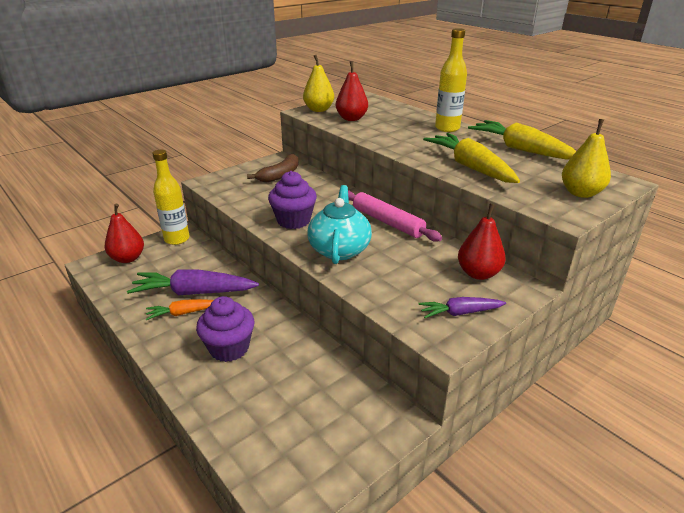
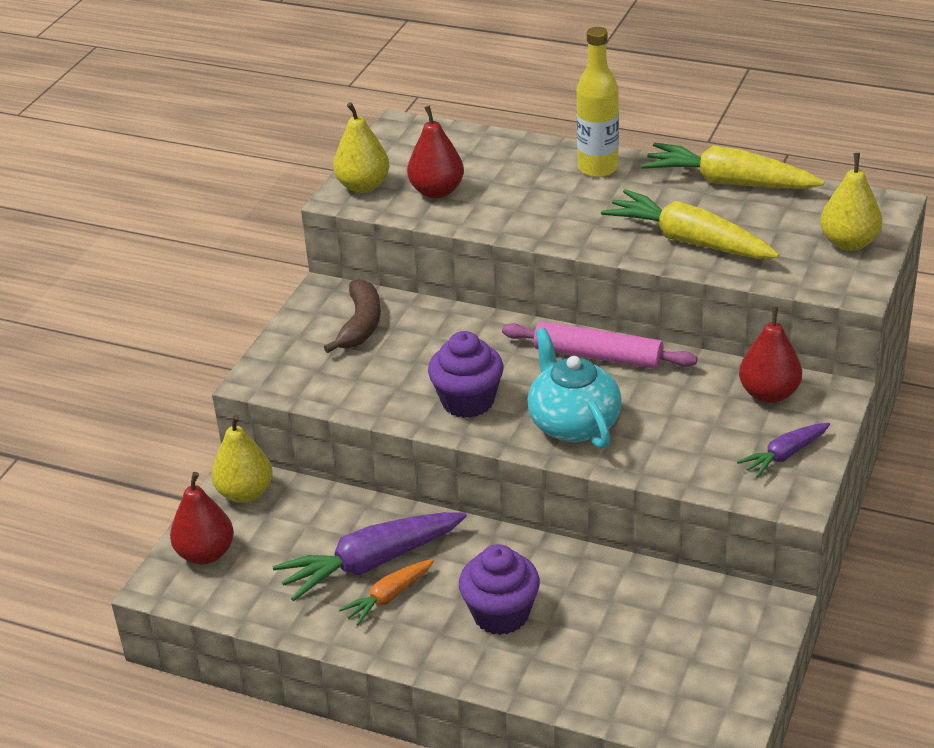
camera: 25 degrees left, 5 degrees up
(177, 239) = (245, 493): yellow bottle -> yellow pear

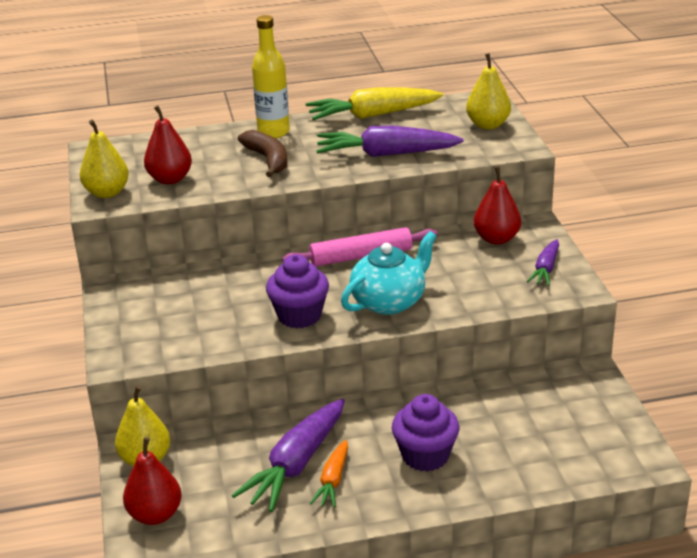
camera: 35 degrees left, 5 degrees down
(360, 324) = (163, 297): brown banana -> brown banana (268, 160)
(573, 423) = (389, 301): turquoise teapot -> turquoise teapot turned 105 degrees clockwise
(688, 241) = (385, 154): yellow carrot -> purple carrot

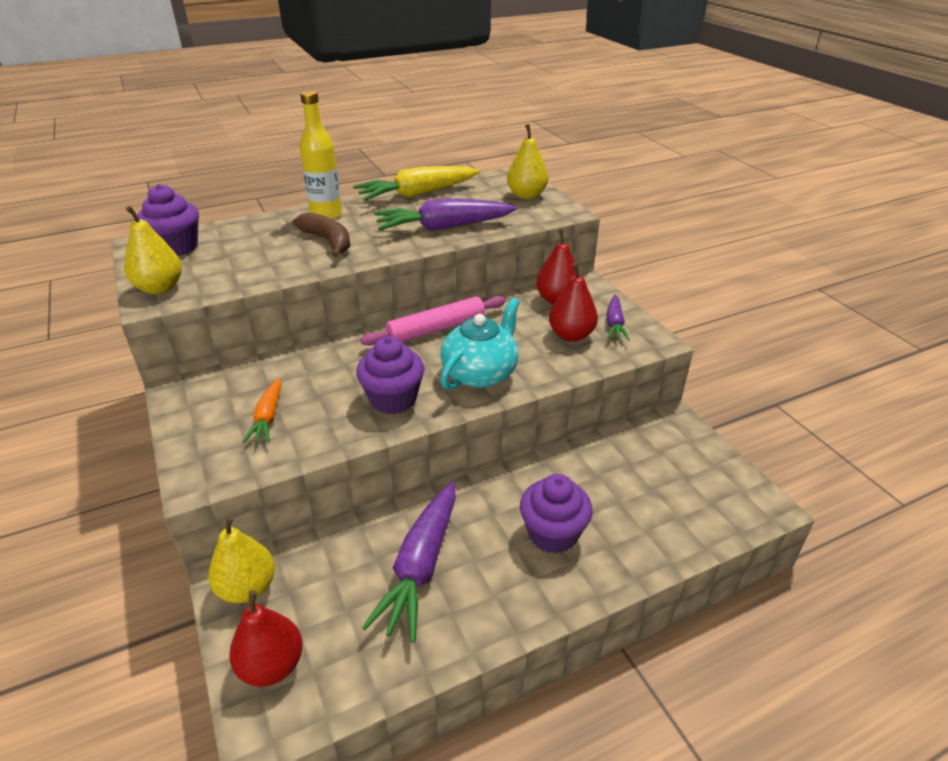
camera: 15 degrees left, 5 degrees up
(126, 154) = (177, 247): none -> purple cupcake
(170, 179) = (228, 268): red pear -> red pear (571, 335)
(333, 481) = (466, 581): orange carrot -> orange carrot (268, 418)

